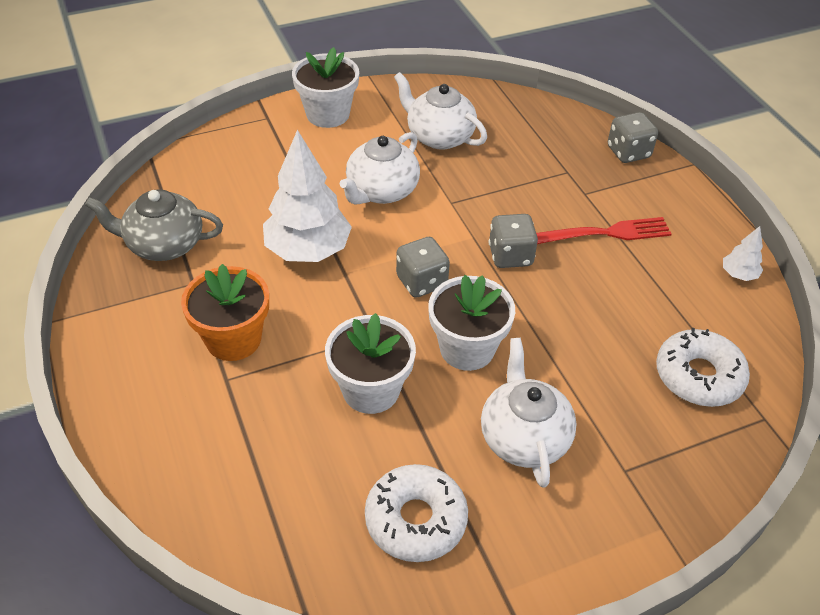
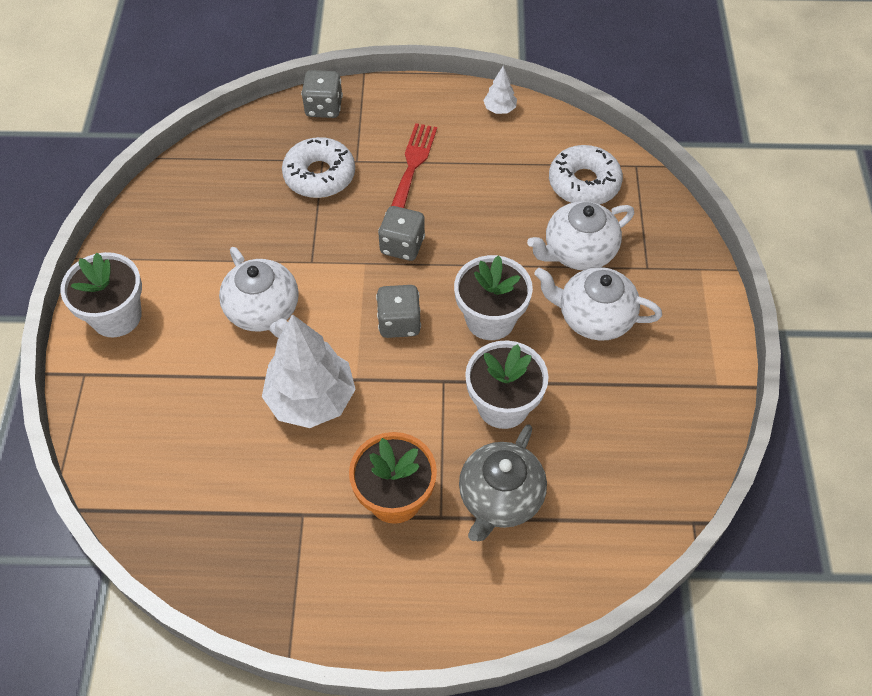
camera: 65 degrees left, 10 degrees up
(164, 245) = (232, 529): grey teapot -> grey teapot (500, 498)
(416, 520) = (640, 418): white donut -> white donut (319, 175)
(439, 136) = (214, 235): white teapot -> white teapot (578, 251)

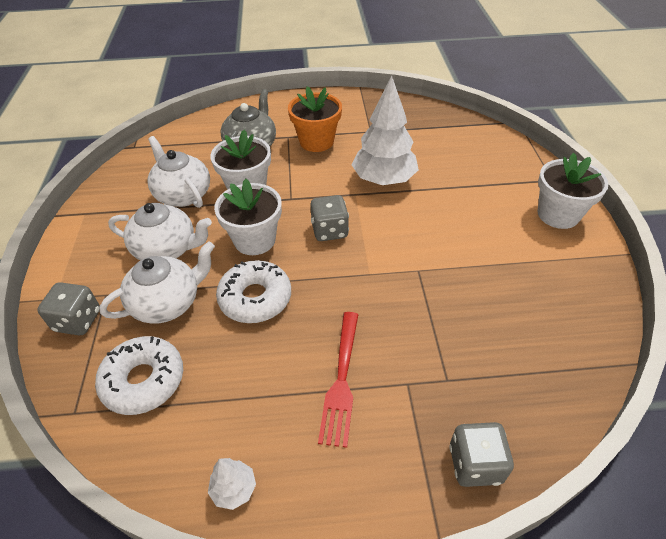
camera: 175 degrees right, 10 degrees down
(264, 311) = (442, 229): white teapot -> white teapot (183, 194)
(319, 175) = (443, 359): white donut -> white donut (255, 298)
(402, 245) = (337, 292): grey dice -> grey dice (78, 321)

